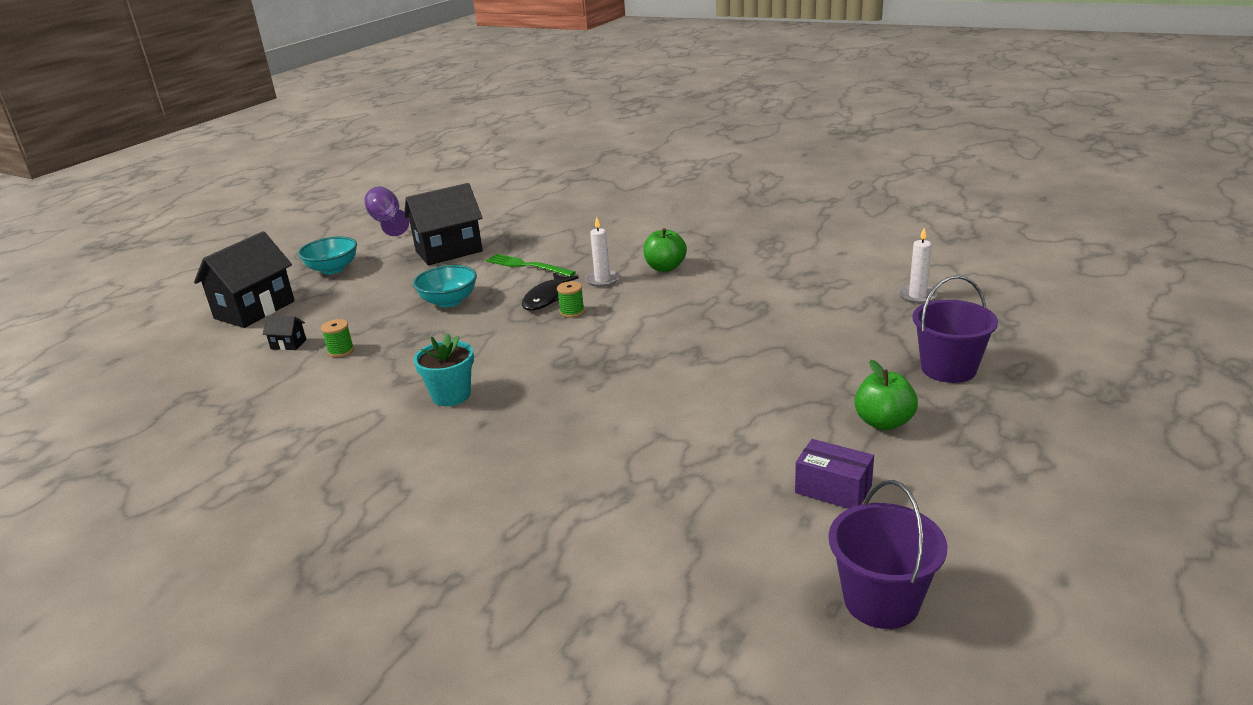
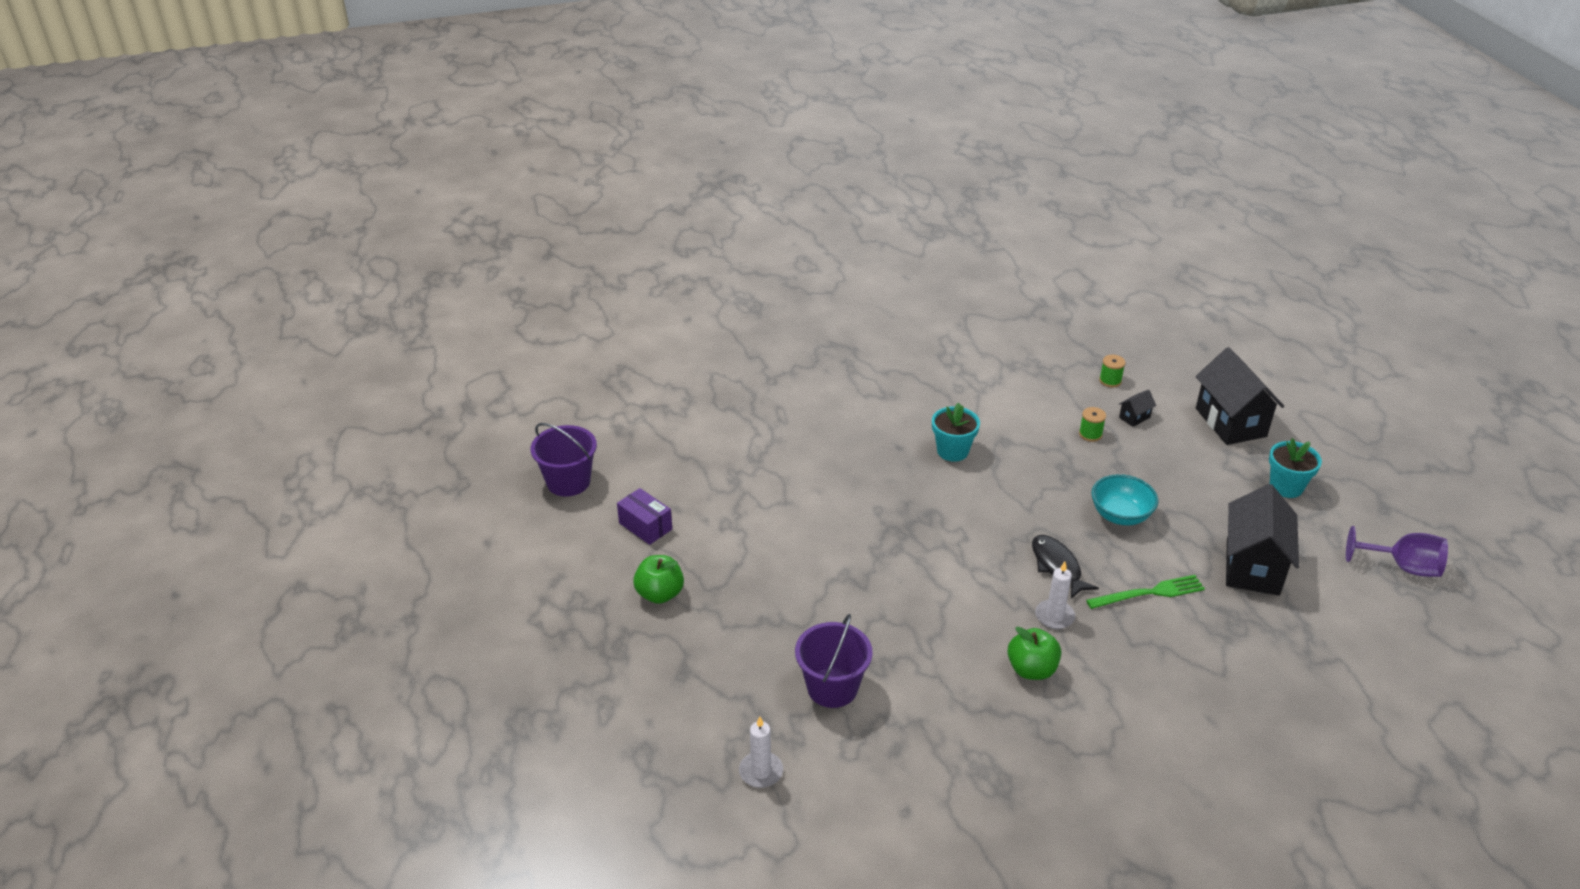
camera: 130 degrees right, 10 degrees up
(333, 269) = (1286, 487): turquoise bowl -> turquoise flower pot
(572, 312) = (1011, 564): green spool -> green spool (1110, 381)
(833, 489) = (645, 526): purple box -> purple box turned 60 degrees clockwise
(948, 369) = (657, 678): purple bucket -> purple bucket (832, 687)

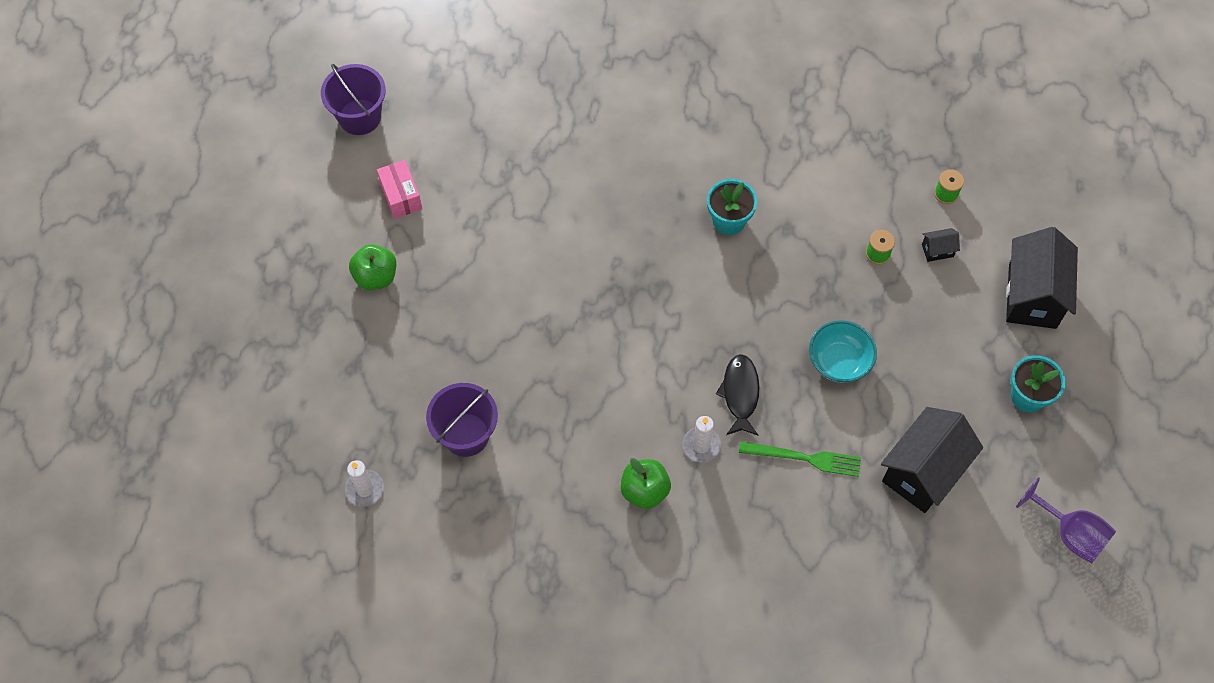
camera: 25 degrees right, 25 degrees up
(645, 526) = (401, 196): purple box -> pink box

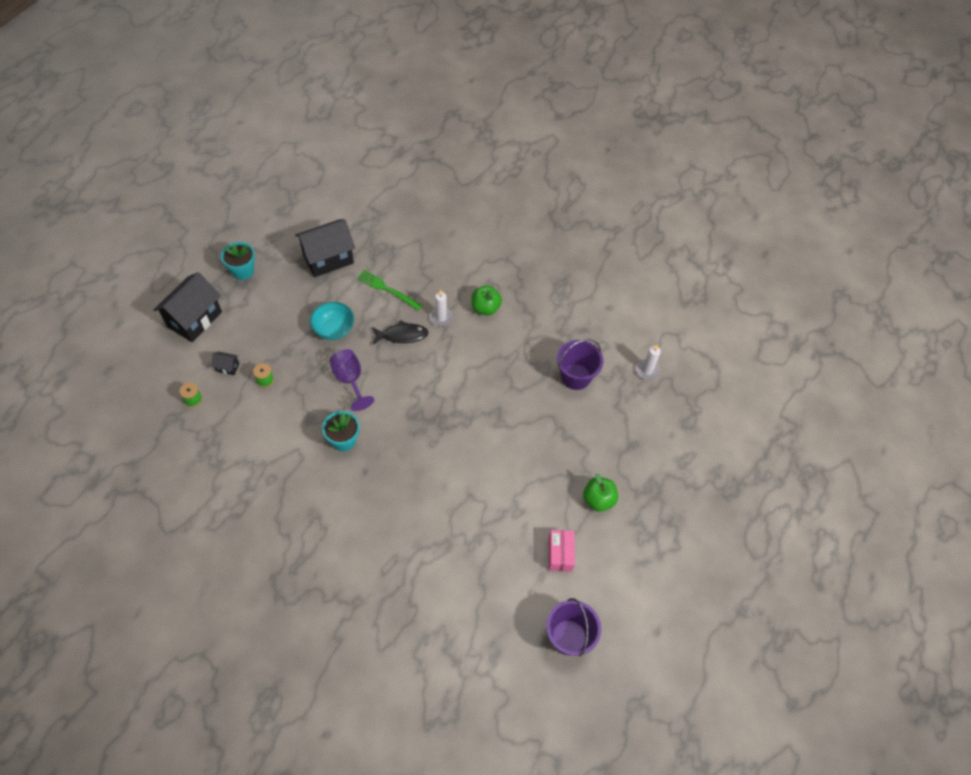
camera: 160 degrees left, 5 degrees down
(740, 394) = (402, 335): black fish -> black fish turned 120 degrees counterclockwise
(1070, 534) = (276, 205): purple goblet -> purple goblet (350, 380)

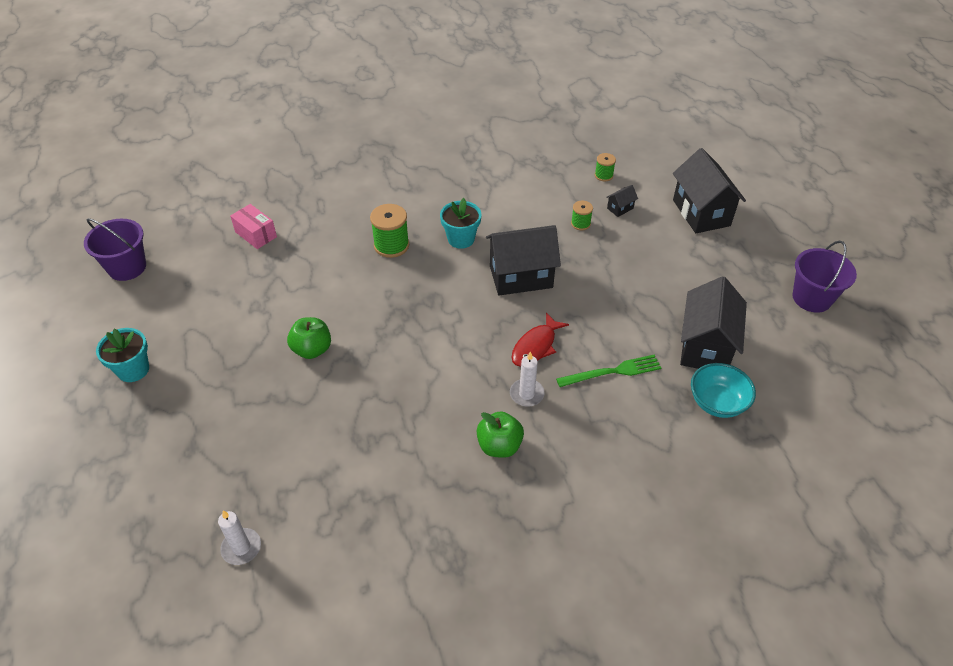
camera: 135 degrees right, 10 degrees down
(243, 271) = (742, 272): turquoise flower pot -> turquoise flower pot (133, 370)
(334, 329) = (596, 298): turquoise bowl -> turquoise bowl (717, 403)
(350, 380) = (521, 277): purple goblet -> black house
(388, 478) = (391, 245): none -> green spool
(402, 335) = (536, 346): black fish -> red fish
(560, 554) = (185, 308): pink box -> pink box (256, 234)
(575, 376) = (320, 464): purple bucket -> purple bucket (812, 298)
(598, 500) = (185, 373): green apple -> green apple (312, 349)

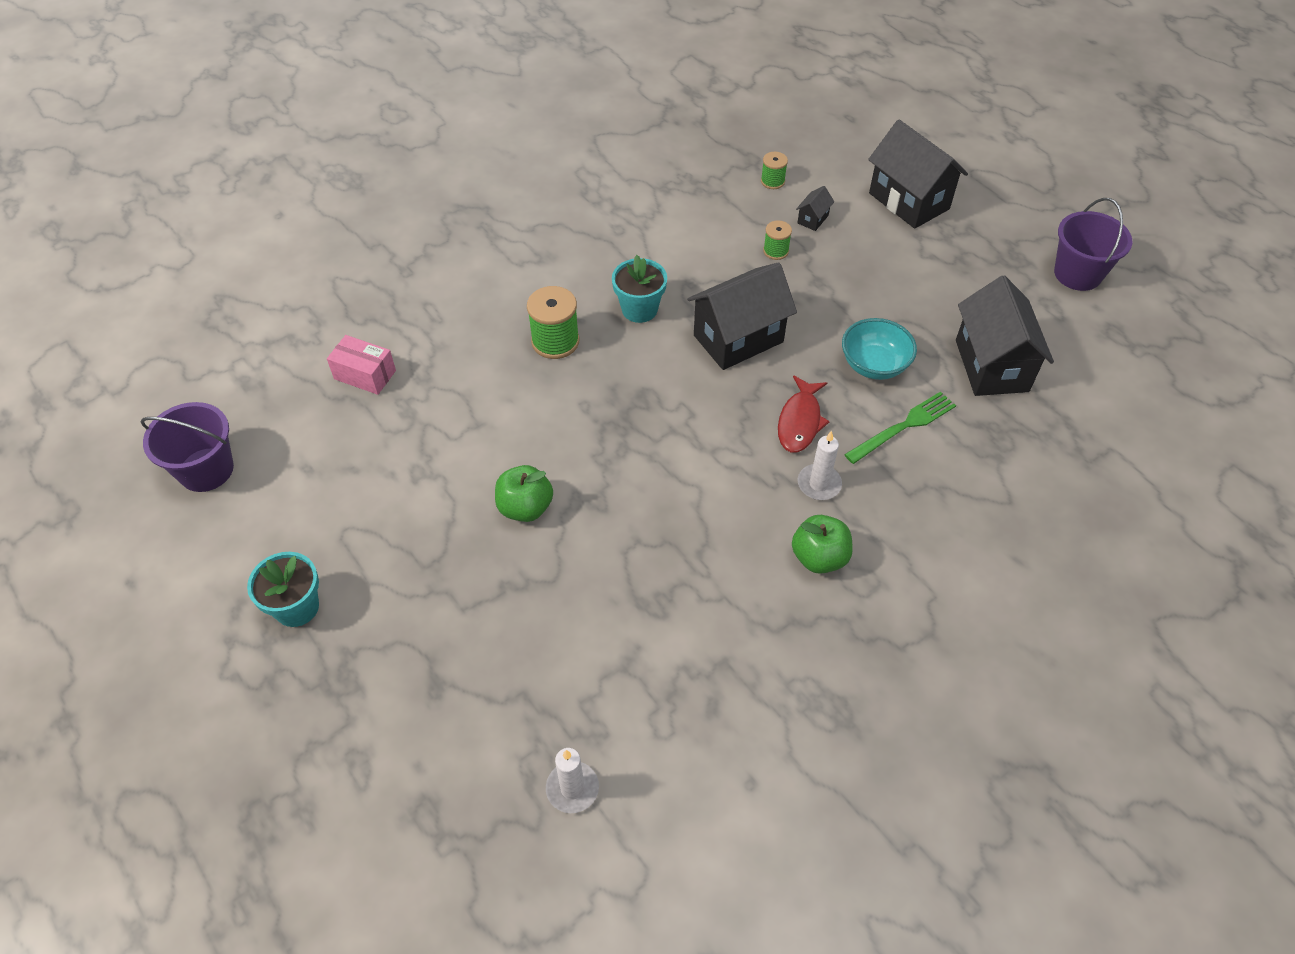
camera: 20 degrees left, 5 degrees up
(717, 403) = (1035, 429): turquoise bowl -> turquoise bowl (874, 365)

